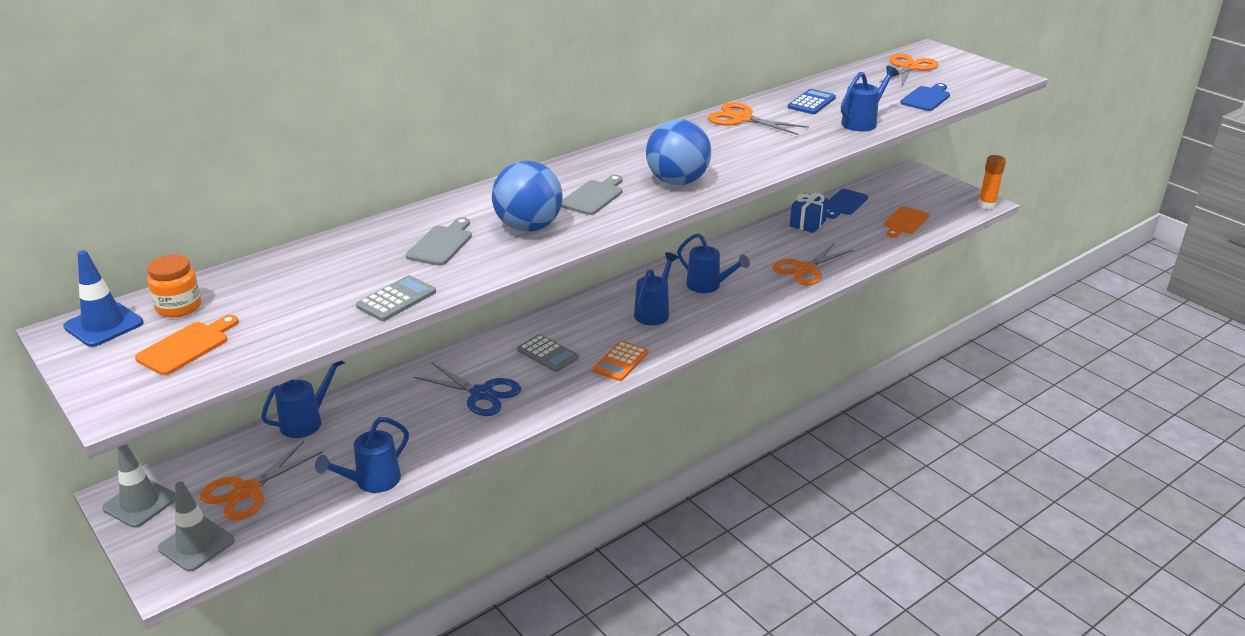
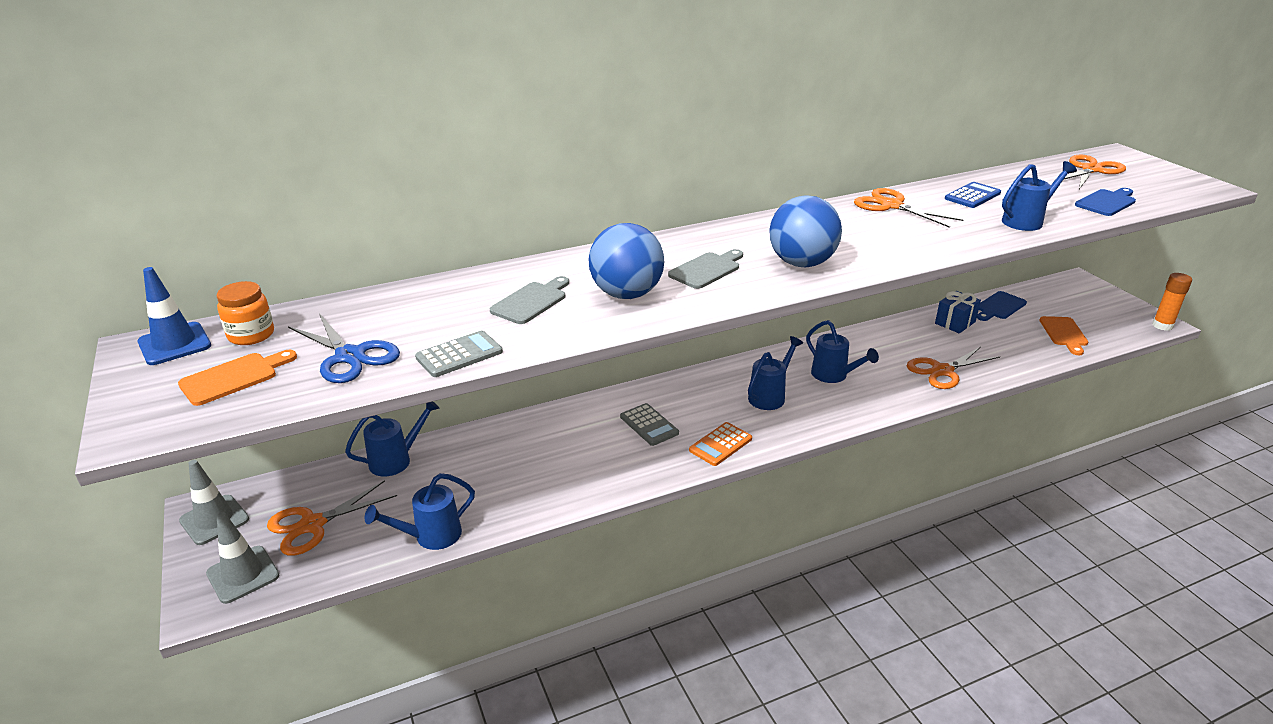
camera: 15 degrees right, 0 degrees up
(481, 394) = (570, 458): blue scissors -> blue scissors (350, 356)
(905, 222) = (1064, 333): orange cutting board -> orange cutting board turned 45 degrees counterclockwise

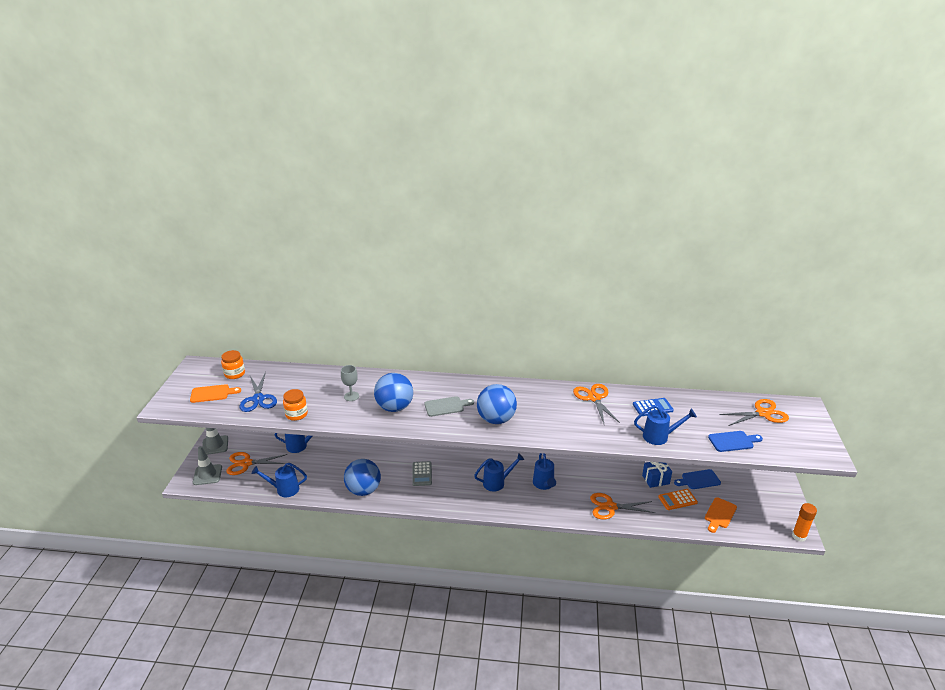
camera: 30 degrees right, 0 degrees up
(174, 344) = (207, 368): blue traffic cone -> none
(459, 355) = (296, 414): grey calculator -> orange jar
(531, 301) = (351, 396): grey cutting board -> grey goblet
(578, 482) = (363, 490): none -> blue ball
(720, 444) = (445, 499): orange calculator -> orange calculator (677, 500)

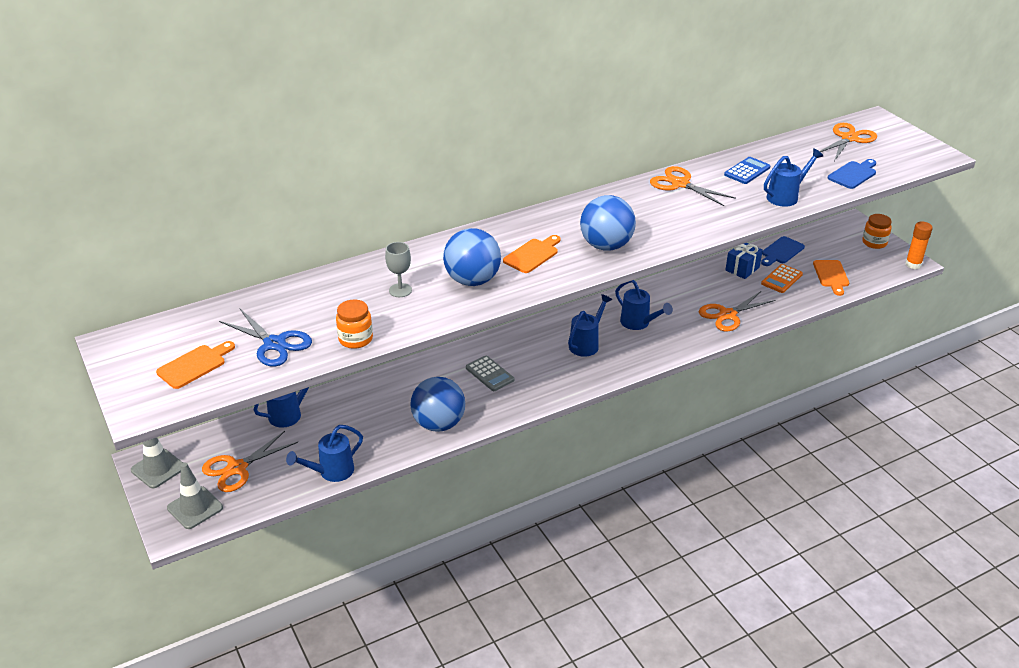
camera: 35 degrees left, 5 degrees up
(235, 374) = (193, 329): orange jar -> orange jar (874, 243)
(446, 406) = (532, 255): grey cutting board -> orange cutting board

